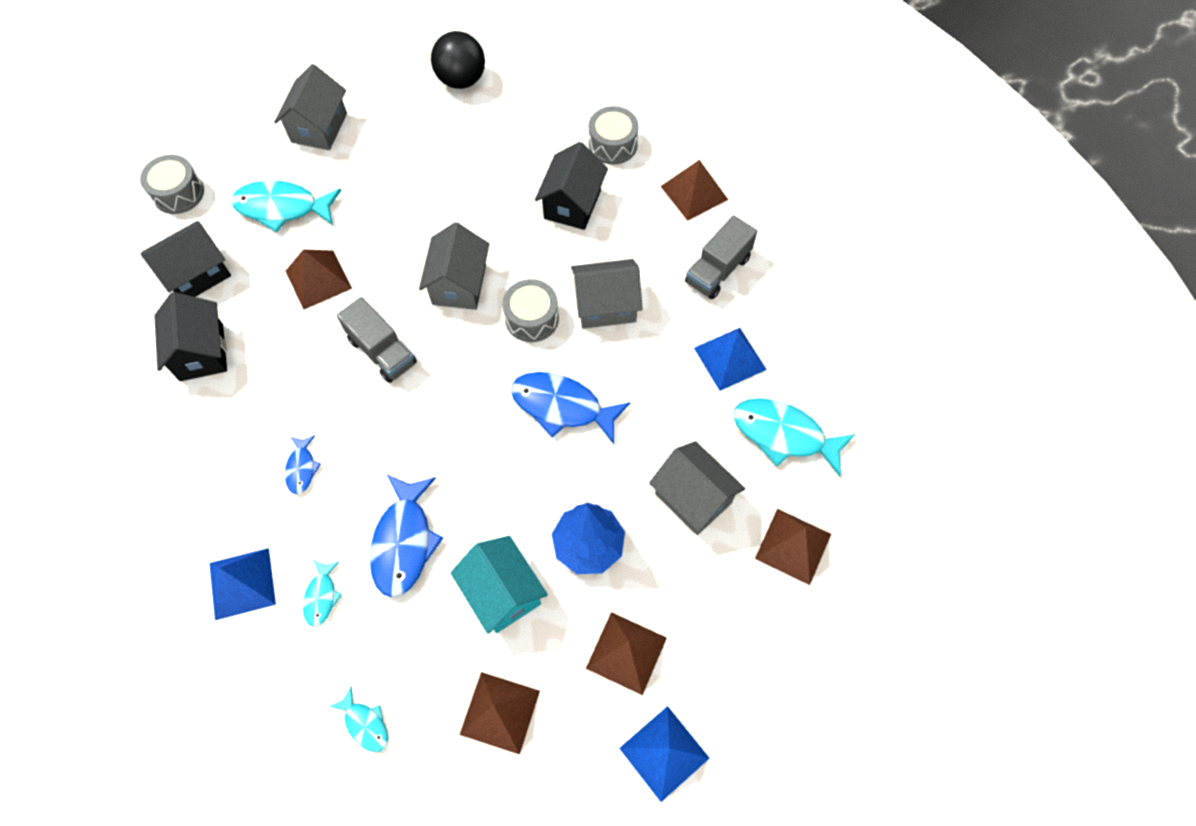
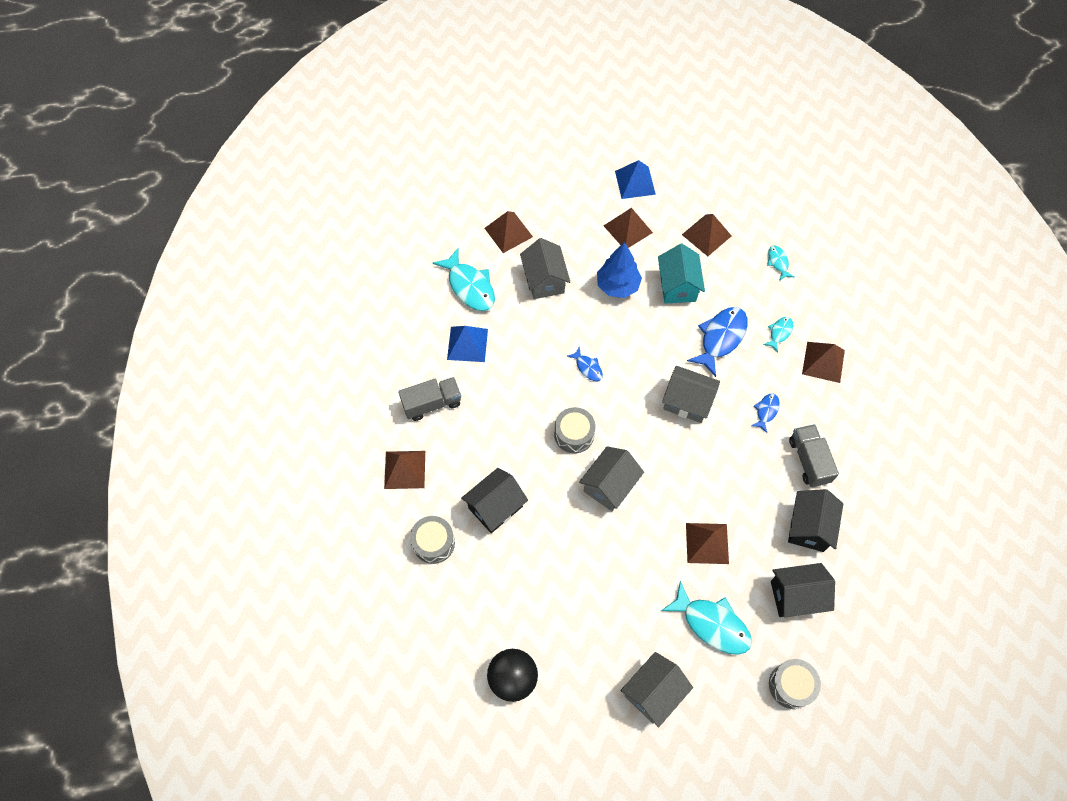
camera: 150 degrees left, 0 degrees up
(242, 583) = (823, 362): blue pyramid -> brown pyramid
(382, 351) = (684, 463): grey truck -> grey truck (809, 460)
(562, 406) = (587, 367): blue fish -> blue fish, size x0.52
(606, 306) = (520, 418): grey house -> grey house (687, 402)

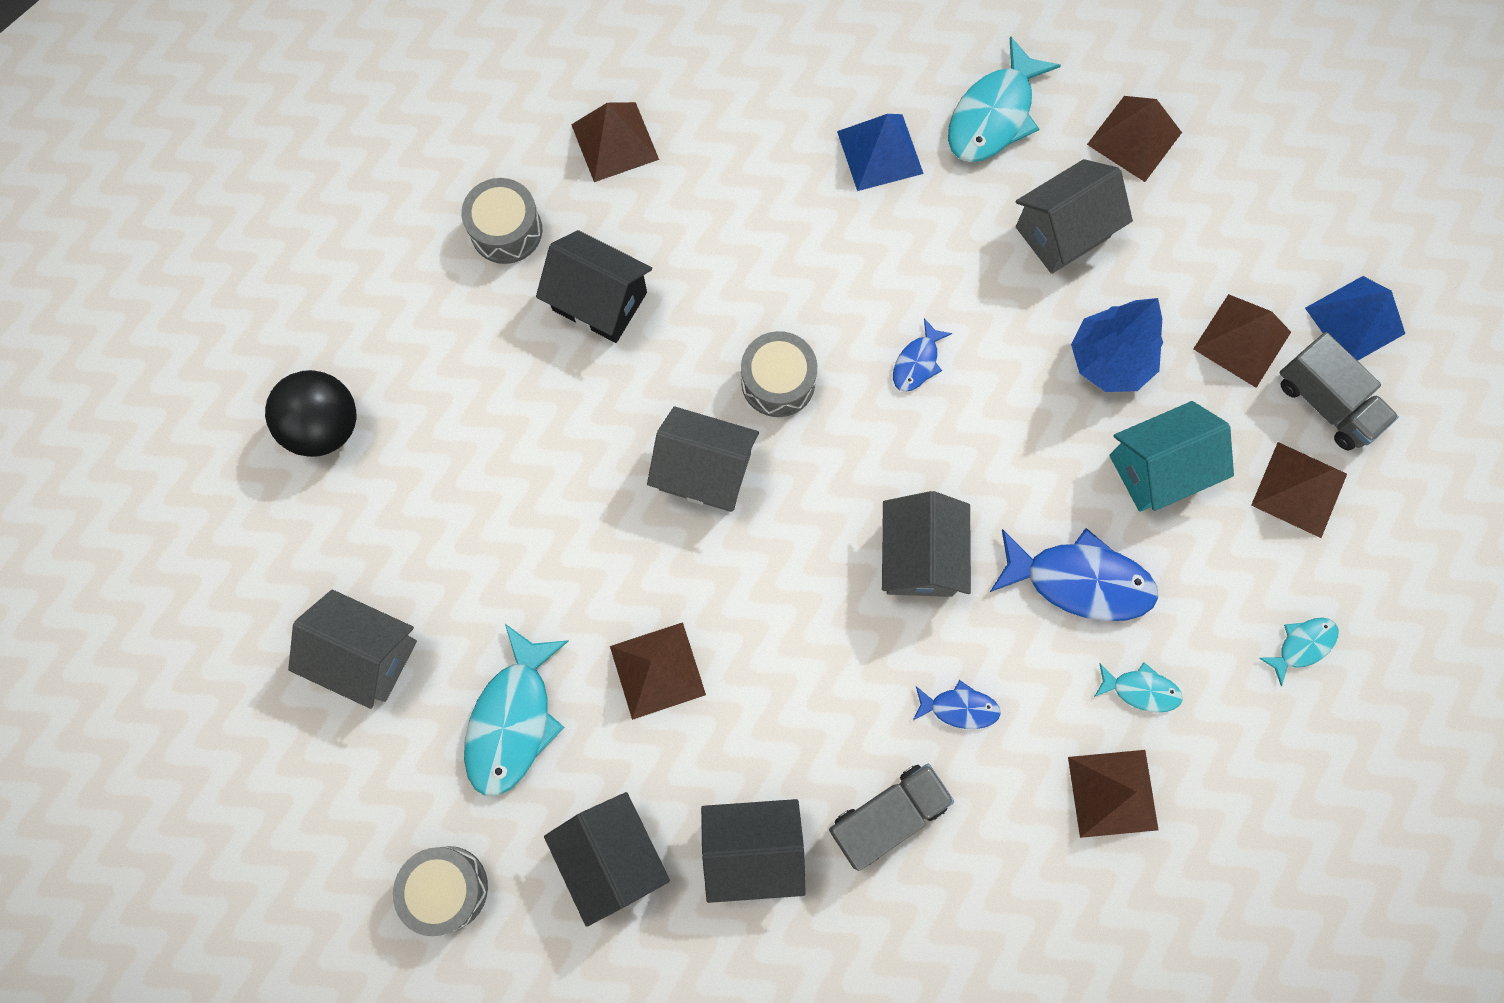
camera: 70 degrees right, 10 degrees up
(432, 404) = (746, 138): grey truck -> grey truck (1325, 403)

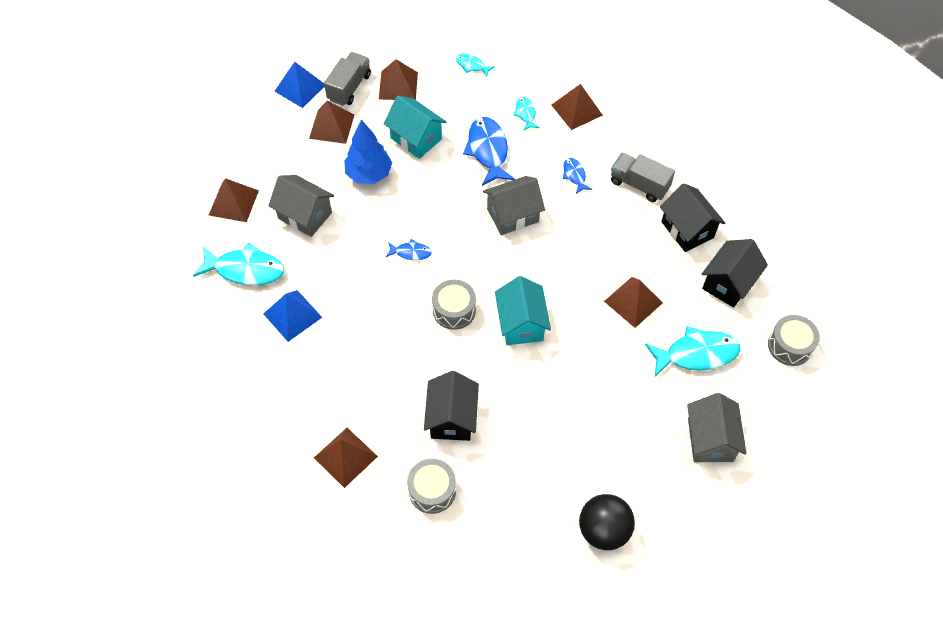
camera: 115 degrees left, 15 degrees down
(705, 471) = (521, 324): grey house -> turquoise house

